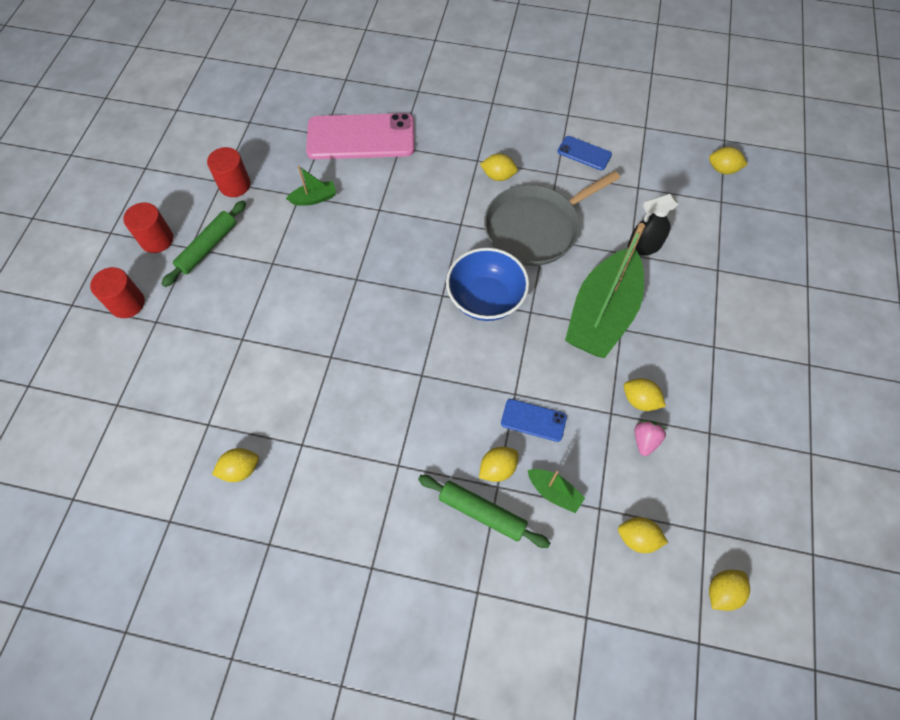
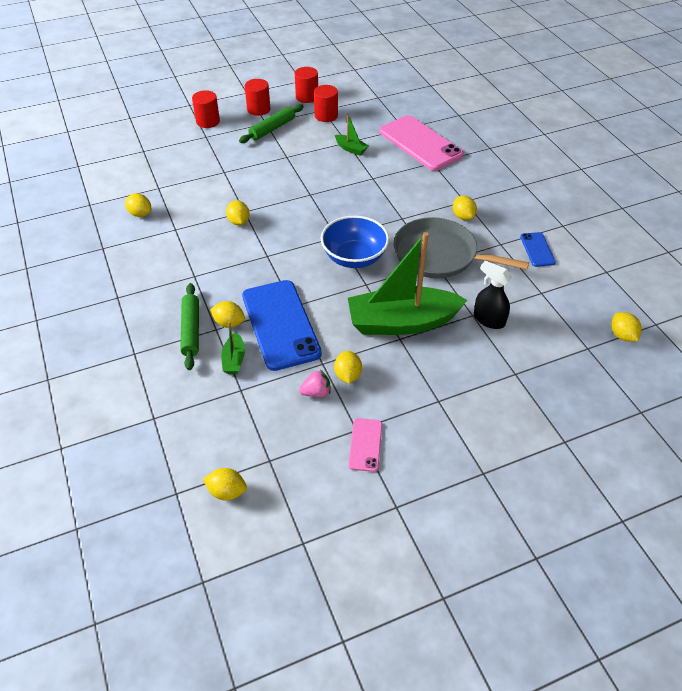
camera: 55 degrees right, 15 degrees down
(182, 181) = (307, 97): none -> red cylinder
(208, 247) = (272, 129): green rolling pin -> green rolling pin turned 45 degrees counterclockwise
(533, 420) = (280, 324): blue phone -> blue phone, size x2.13
(637, 538) = (233, 421): yellow lemon -> yellow lemon (239, 222)
(731, 436) = (365, 445): none -> pink phone

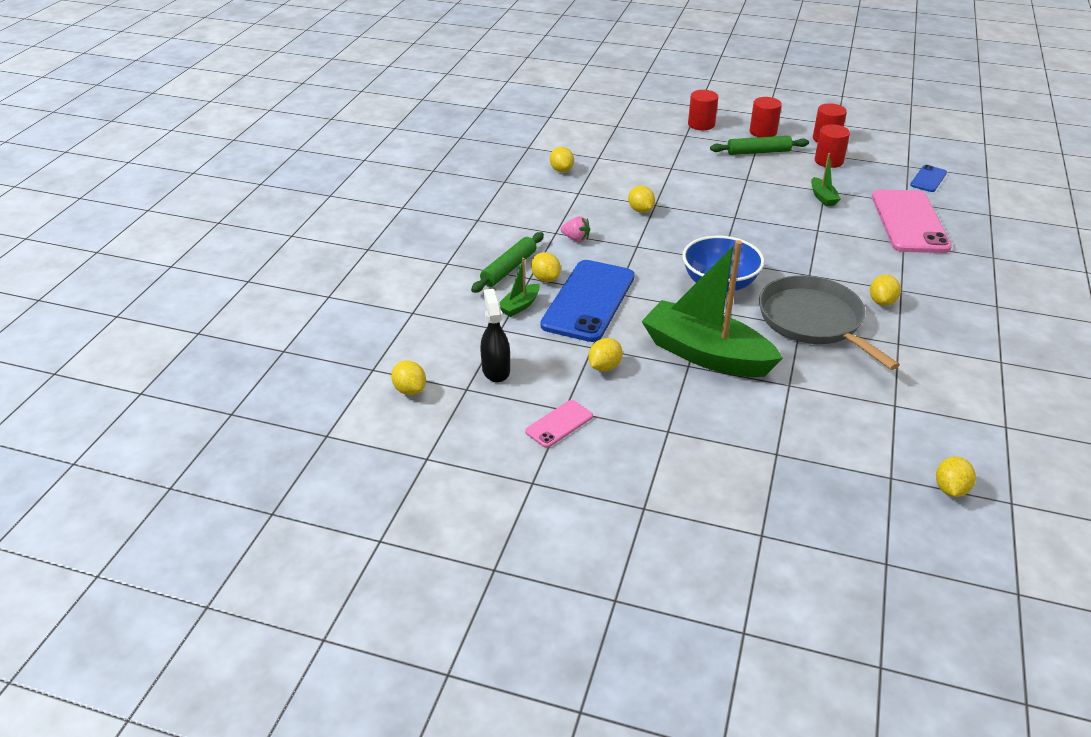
camera: 40 degrees right, 10 degrees down
(239, 222) = (640, 210): yellow lemon -> yellow lemon turned 45 degrees counterclockwise
(316, 392) = (561, 364): pink strawberry -> pink strawberry (576, 239)
(488, 319) = (802, 397): black spray bottle -> black spray bottle (496, 370)
(537, 249) = (938, 367): blue phone -> blue phone (928, 179)

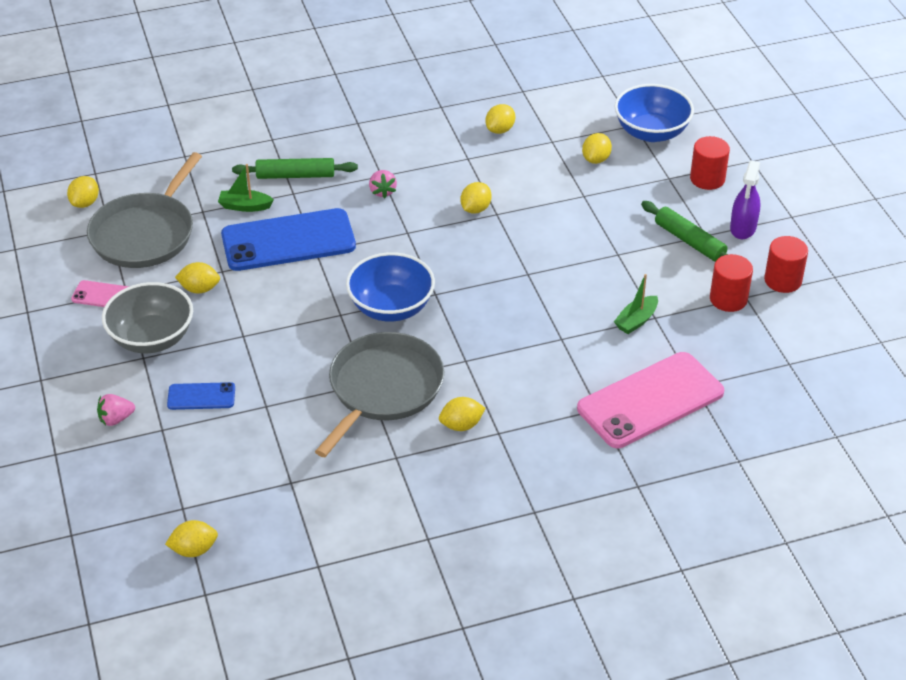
camera: 55 degrees right, 5 degrees up
(496, 370) = (145, 233): black spray bottle -> grey pan
(545, 279) = (300, 202): yellow lemon -> yellow lemon (596, 159)
(631, 123) = (651, 132): none -> blue bowl
(646, 416) = (152, 338): none -> grey bowl
(706, 354) = (268, 340): green boat -> none
(741, 477) = (116, 419): none -> pink strawberry
(763, 132) = (743, 228): red cylinder -> purple spray bottle
(928, 179) = (773, 388): blue phone -> blue phone (201, 396)

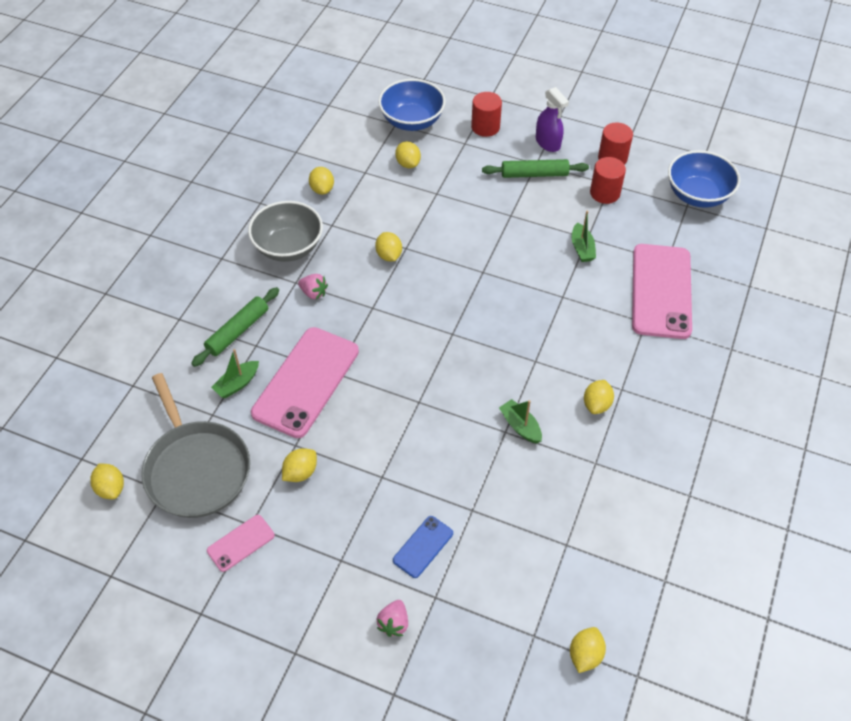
camera: 50 degrees left, 10 degrees up
(152, 338) = (324, 540): grey bowl -> grey bowl (288, 247)
(288, 241) = (306, 382): blue phone -> pink phone
(383, 389) = (520, 426): grey pan -> green boat
(391, 307) = (441, 367): blue bowl -> blue bowl (697, 195)

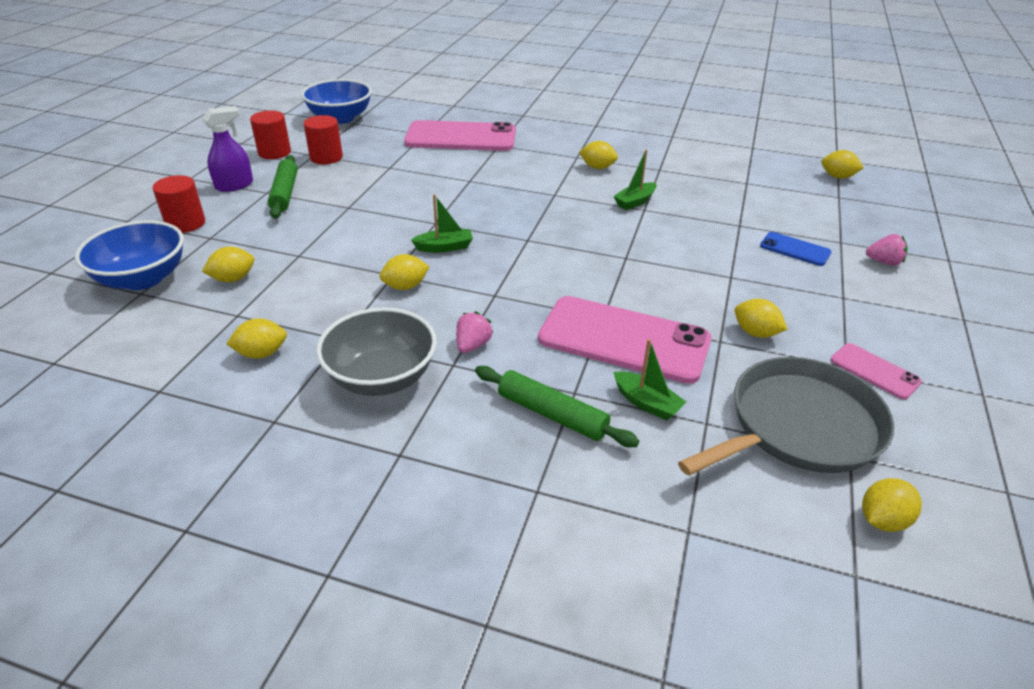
camera: 95 degrees left, 15 degrees down
(582, 248) = (404, 170): green boat -> green boat (444, 247)

